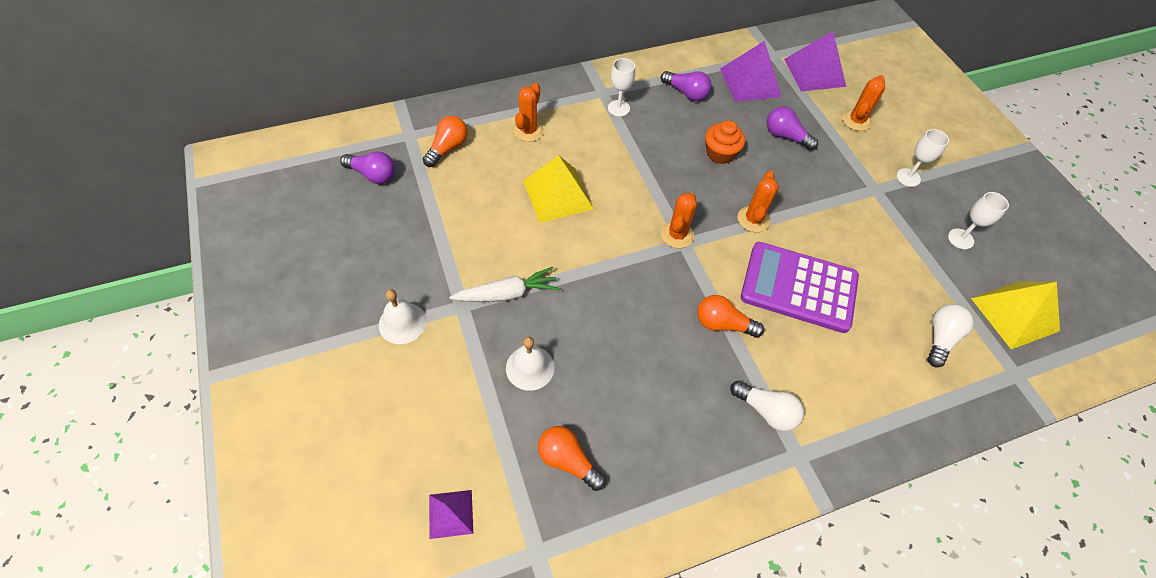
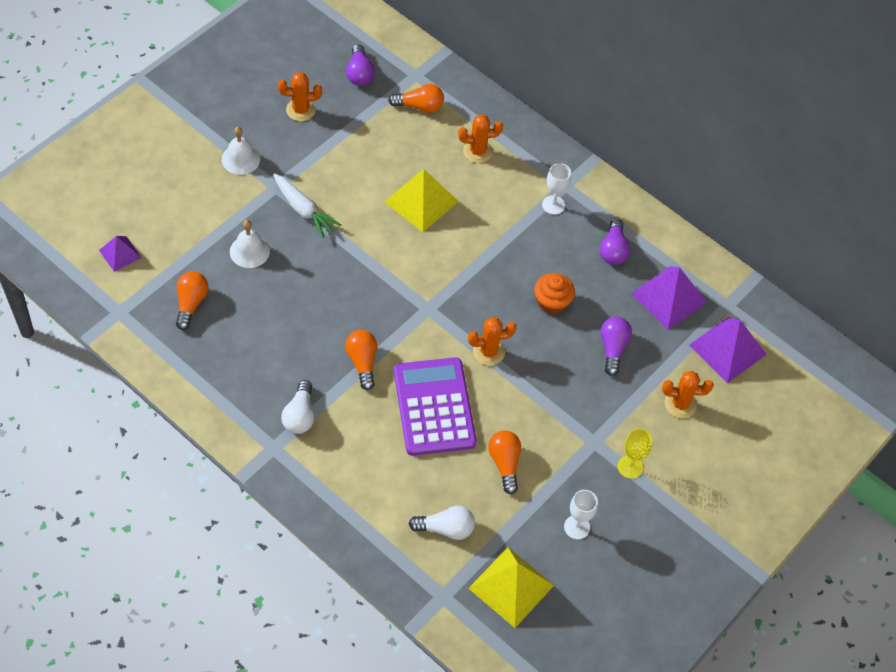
camera: 60 degrees right, 0 degrees up
(677, 235) = (434, 301): orange cactus -> orange cactus (300, 110)
(879, 261) = (505, 463): none -> orange light bulb
(908, 177) = (630, 467): white goblet -> yellow goblet

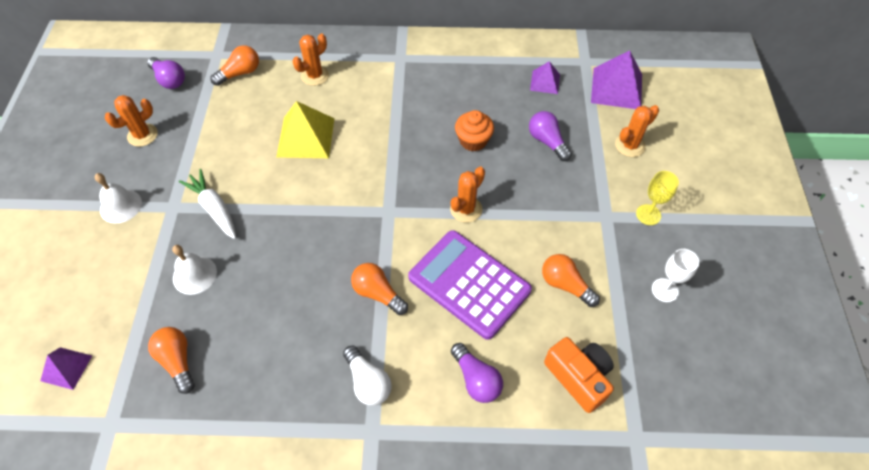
camera: 35 degrees left, 0 degrees up
(303, 210) = (214, 208): white carrot -> white carrot turned 135 degrees counterclockwise
(445, 528) = (578, 377): white light bulb -> orange camera
(511, 586) = (674, 381): yellow pyramid -> none
(553, 205) = (405, 75): white goblet -> none
(613, 250) = (476, 77): purple light bulb -> purple light bulb (476, 379)
(669, 297) = (545, 82): purple pyramid -> purple pyramid, size x0.57

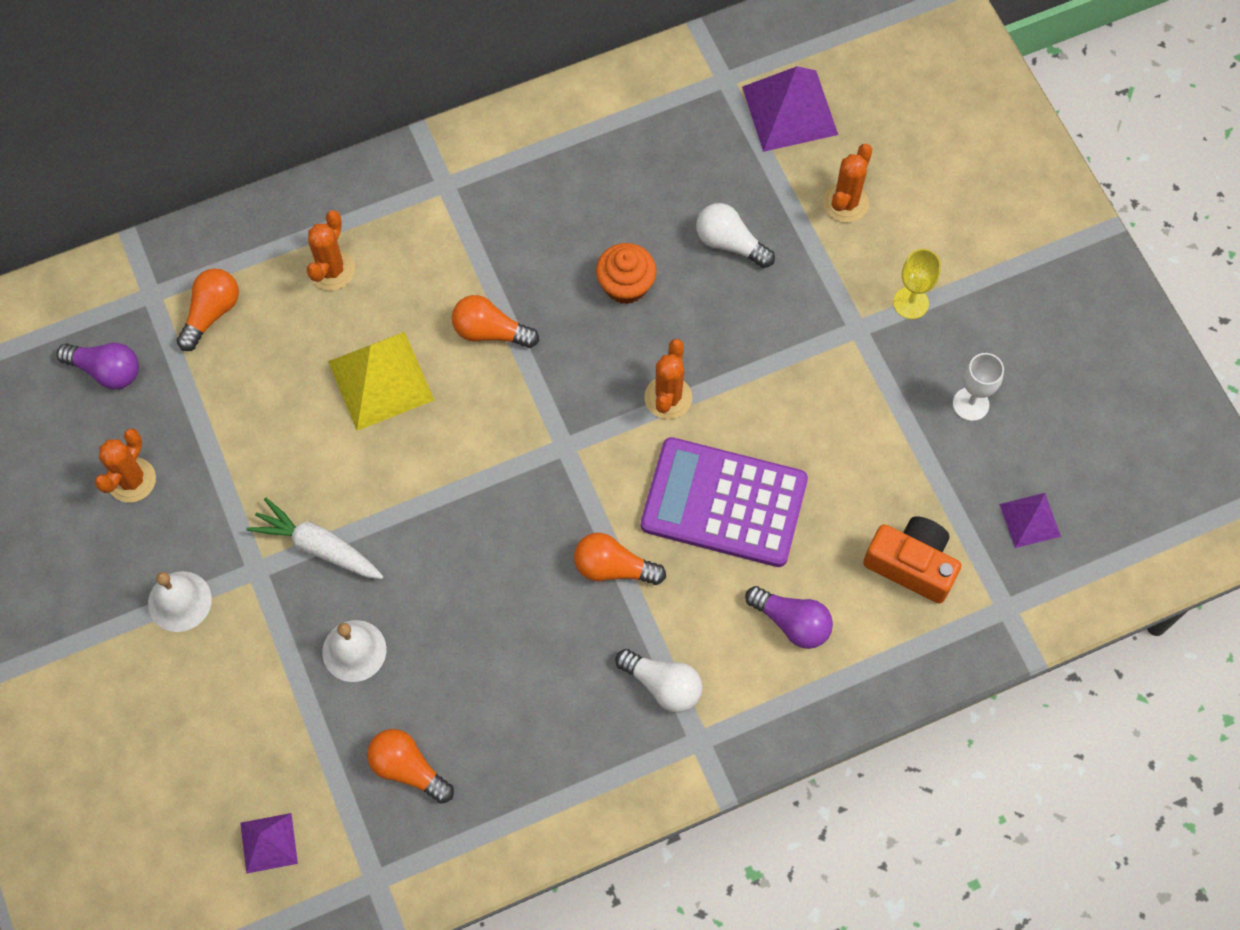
camera: 25 degrees left, 10 degrees up
(545, 82) = (682, 141): purple pyramid -> purple pyramid (1030, 520)
(547, 141) = (730, 243): purple light bulb -> white light bulb
(565, 285) = (845, 451): orange light bulb -> orange light bulb (490, 331)

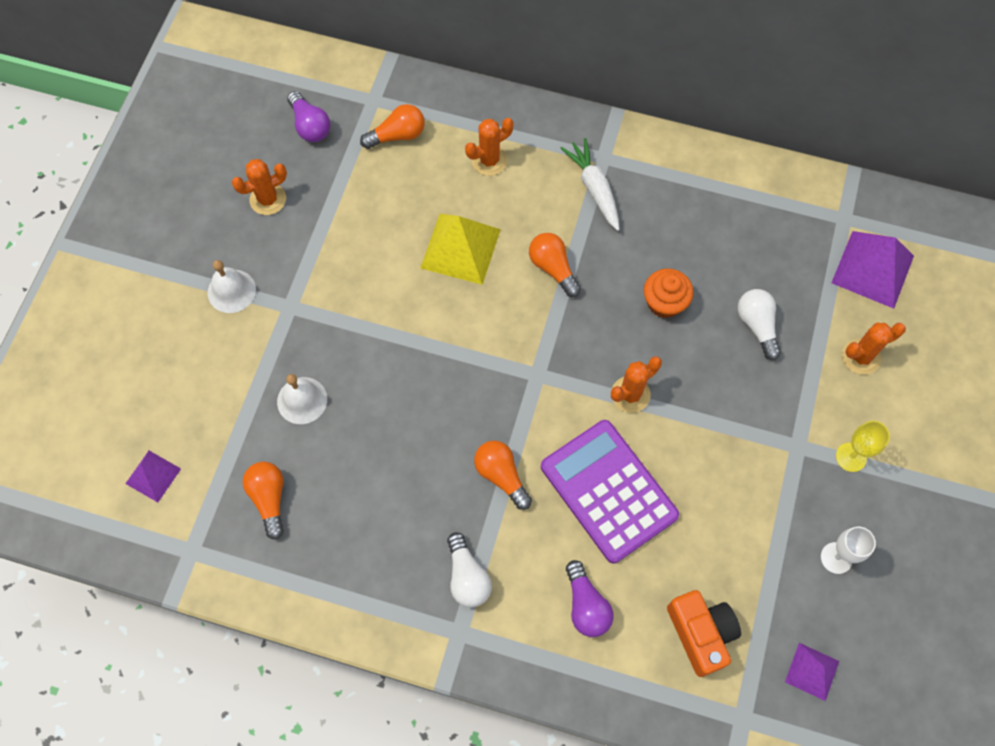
camera: 40 degrees right, 0 degrees up
(318, 546) = (336, 320): white carrot -> white carrot (594, 188)

